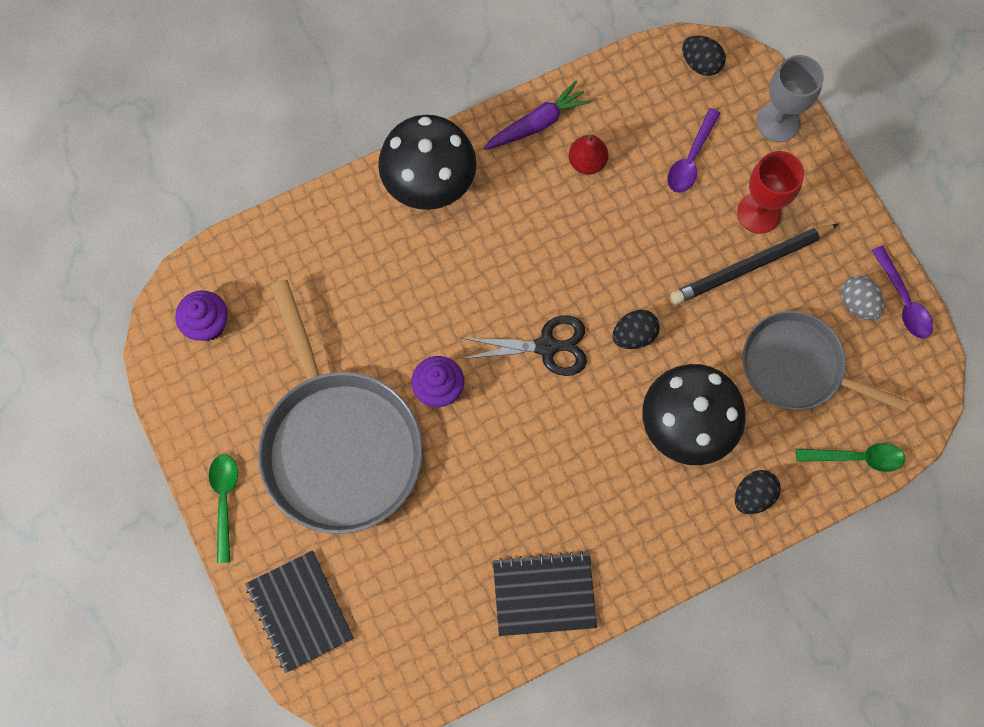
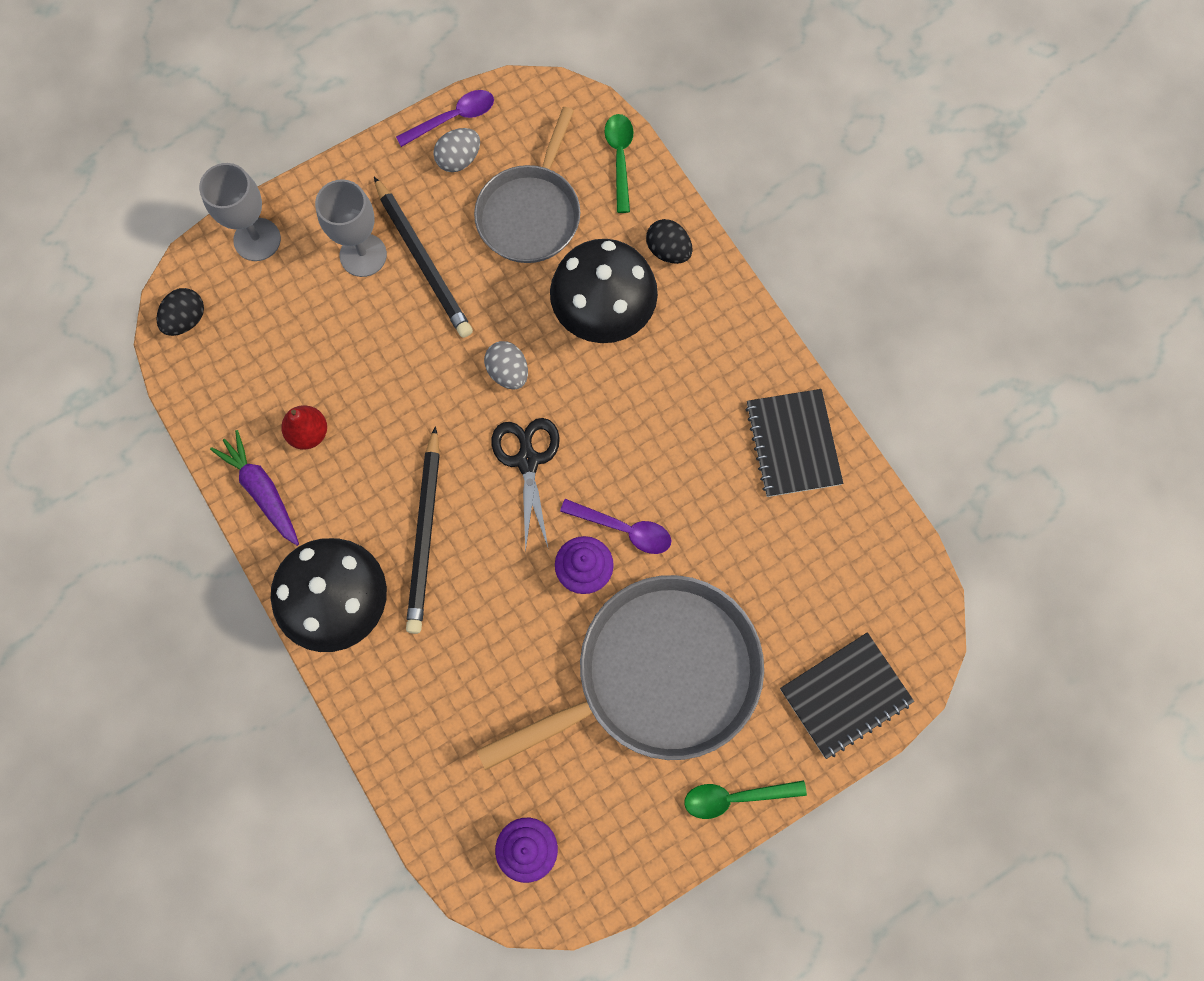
camera: 95 degrees left, 0 degrees up
(486, 255) = (425, 534): none -> black pencil
(634, 335) = (508, 372): black egg -> grey egg
(690, 159) = (302, 325): purple spoon -> purple spoon (624, 529)
(759, 213) = (363, 255): red goblet -> grey goblet

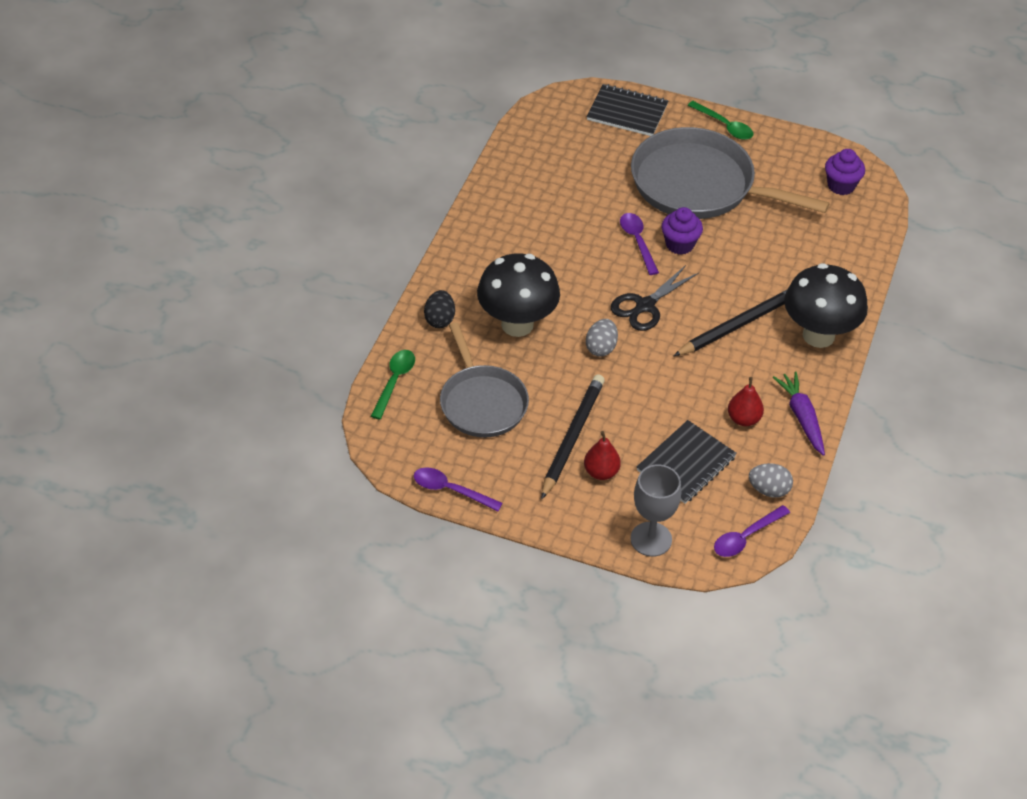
camera: 130 degrees left, 25 degrees down
(186, 320) = (745, 537): black egg -> purple spoon
(262, 491) = (801, 417): purple carrot -> purple carrot turned 150 degrees clockwise
(363, 255) = (601, 472): grey goblet -> red pear
(459, 159) = (479, 466): grey egg -> grey egg (769, 490)
(530, 214) = (482, 403): grey pan -> grey pan turned 90 degrees clockwise
(620, 158) = (395, 381): green spoon -> green spoon turned 150 degrees clockwise
(793, 444) = (509, 199): black notebook -> black notebook (686, 464)

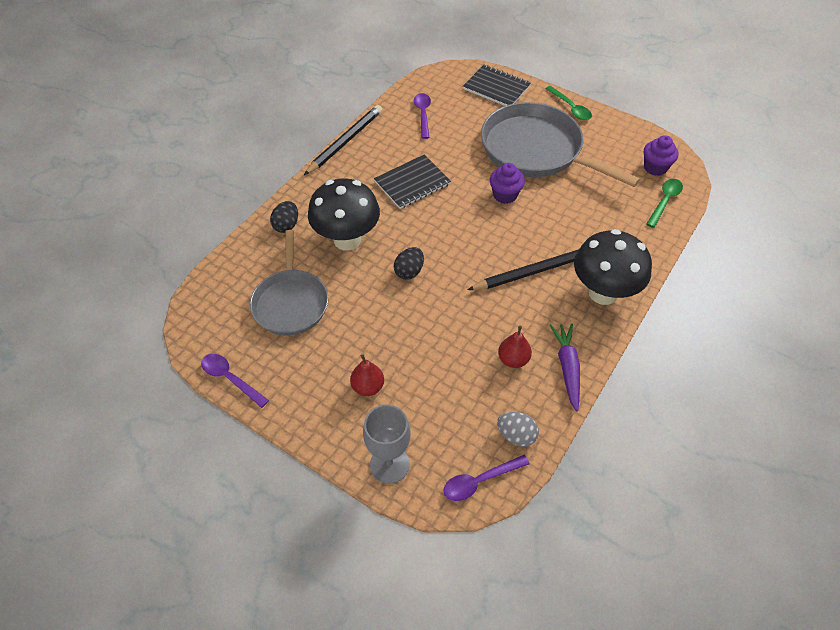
camera: 15 degrees right, 5 degrees up
(395, 381) = (228, 271): green spoon -> green spoon (665, 201)
(572, 437) = (355, 348): black pencil -> black pencil (345, 141)
(601, 348) = (409, 271): grey egg -> black egg
(637, 241) = (471, 187): purple spoon -> purple spoon (423, 114)
(645, 306) = (458, 242): black scissors -> none
(686, 464) = (447, 393): black notebook -> black notebook (412, 183)

